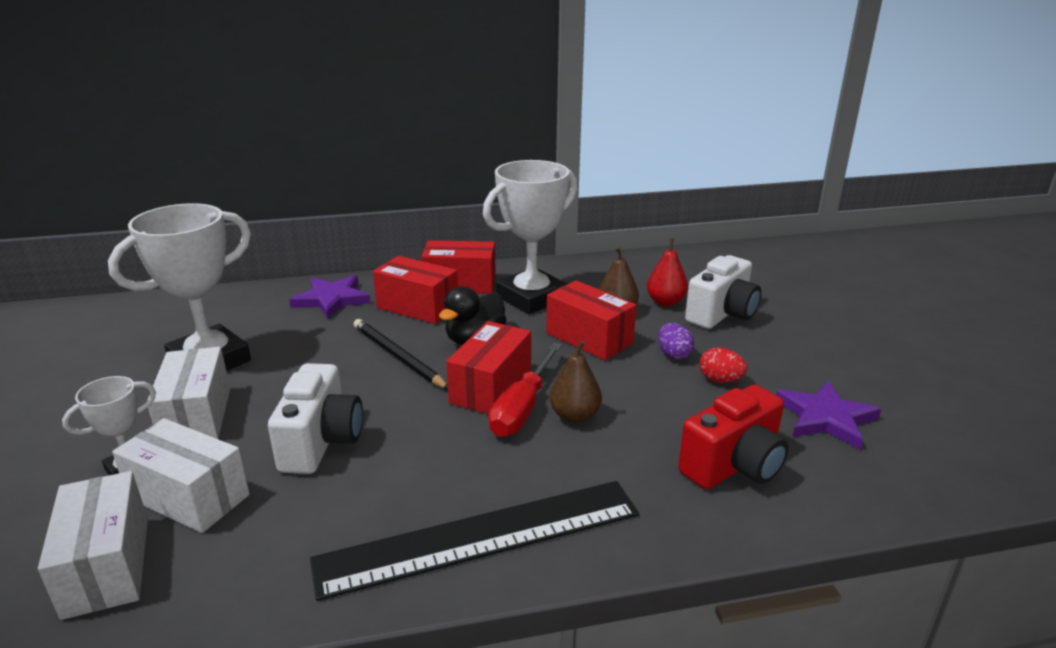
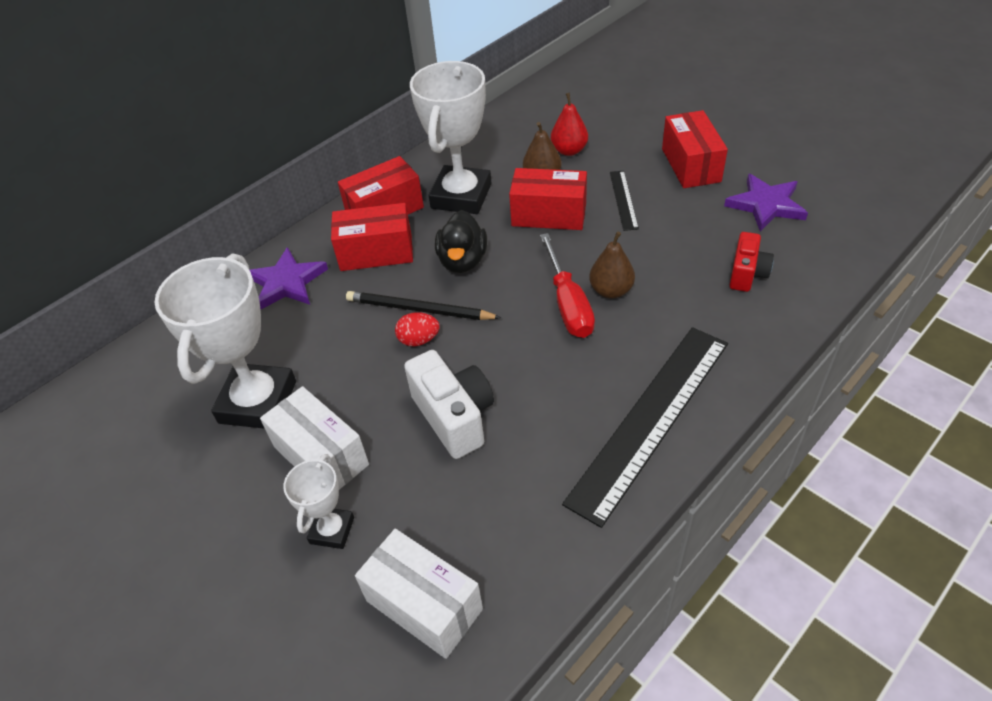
camera: 30 degrees left, 20 degrees up
(189, 496) = (411, 520): white box -> none
(491, 387) = (525, 298): red box -> red box (691, 165)
(673, 355) = (623, 200): purple egg -> black ruler
(720, 380) = (675, 207): red egg -> red egg (419, 340)
(722, 314) = (620, 143): white camera -> none
(734, 465) = (747, 274): red camera -> red camera, size x0.64

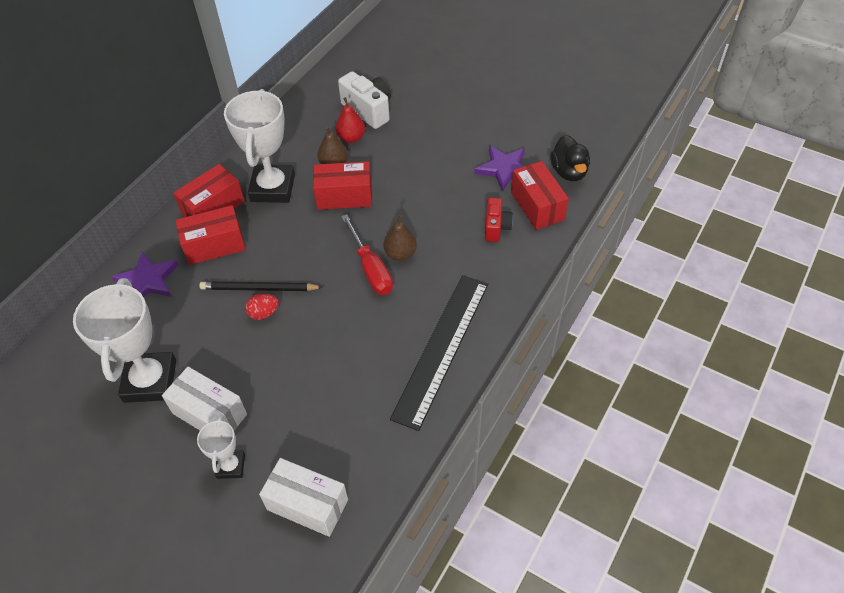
camera: 15 degrees left, 5 degrees up
(454, 417) = (302, 368): white camera -> white camera (368, 110)
(463, 261) = (285, 244): black duck -> black duck (569, 172)
(623, 200) = (399, 177): black ruler -> none
(691, 165) = (446, 141): red box -> red box (537, 206)

